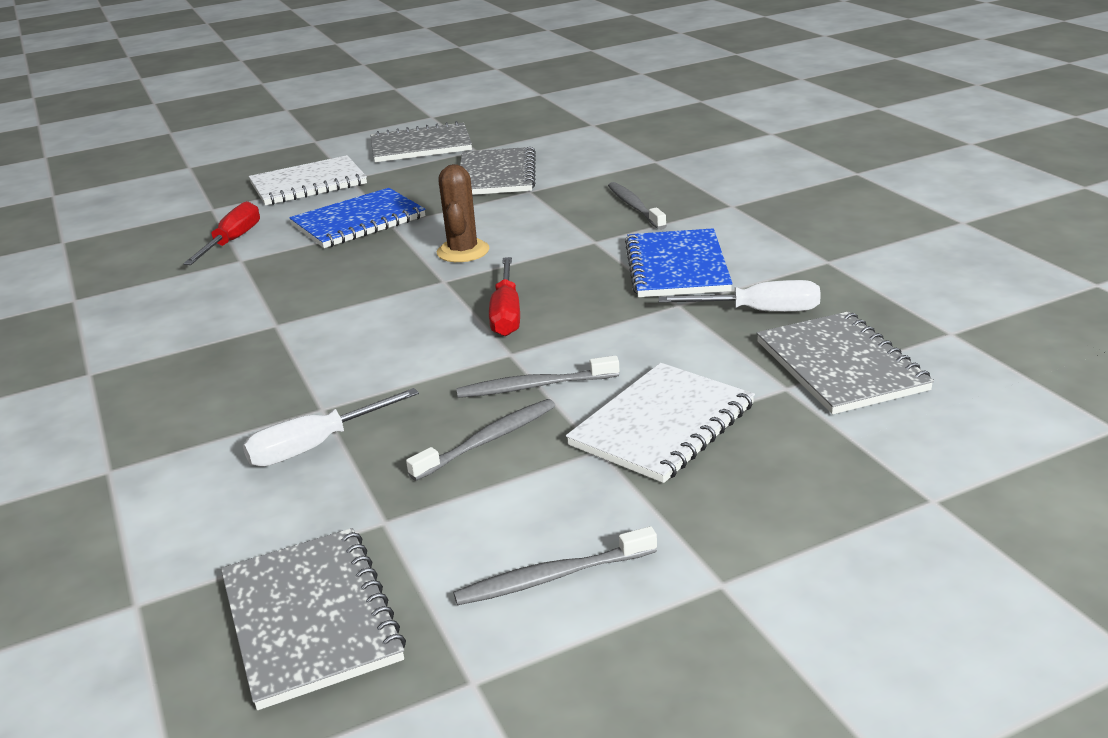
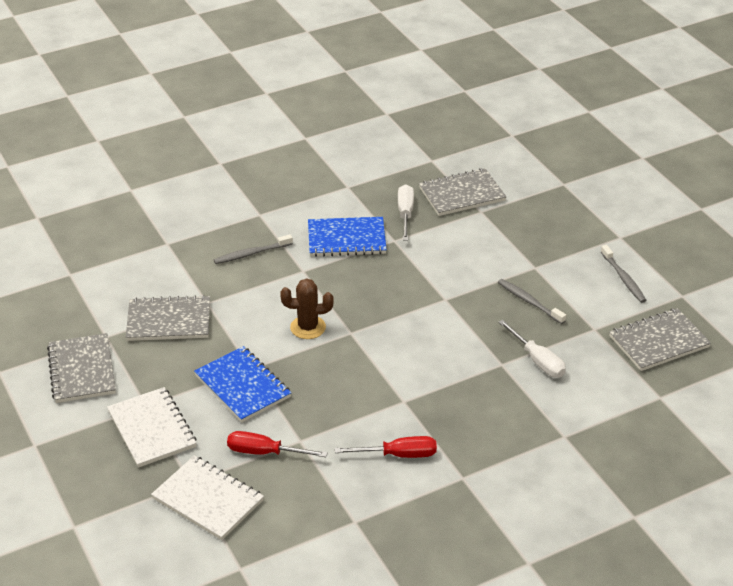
camera: 95 degrees left, 10 degrees up
(506, 314) = (399, 303): red screwdriver -> red screwdriver (398, 455)
(534, 386) = (480, 289): grey toothbrush -> none
(662, 425) = (514, 248): white notebook -> white notebook (208, 499)

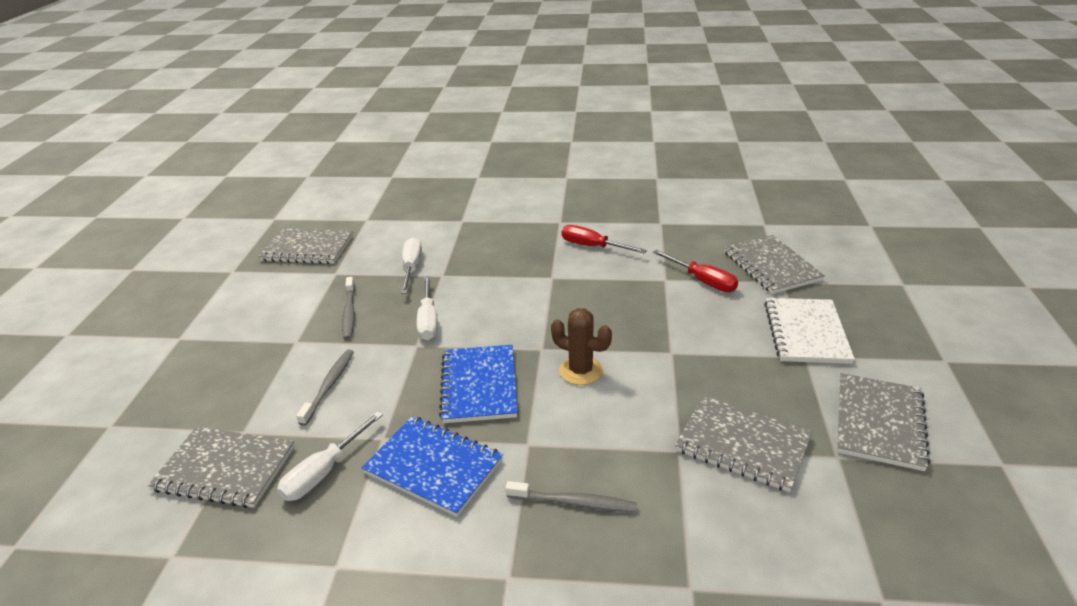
camera: 145 degrees left, 5 degrees down
(208, 499) = (771, 266): white notebook -> grey notebook
(243, 386) = (691, 338): blue notebook -> blue notebook (479, 385)
(460, 320) = (428, 320): none -> white screwdriver
(623, 278) = (246, 301): grey toothbrush -> grey toothbrush (329, 386)

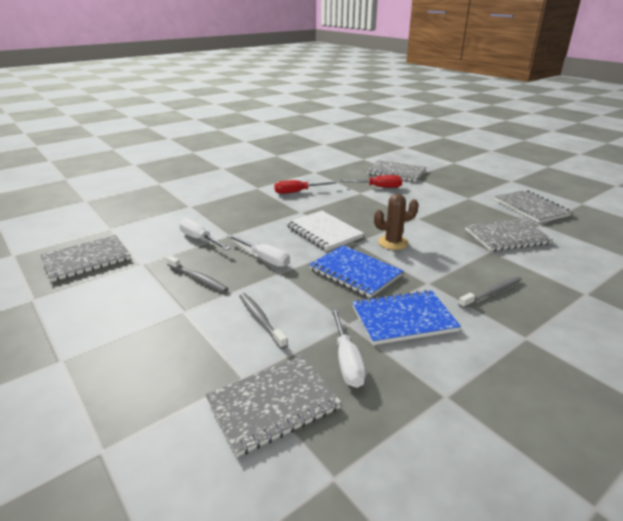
camera: 45 degrees left, 5 degrees down
(806, 332) = (453, 190): white notebook -> white notebook (324, 232)

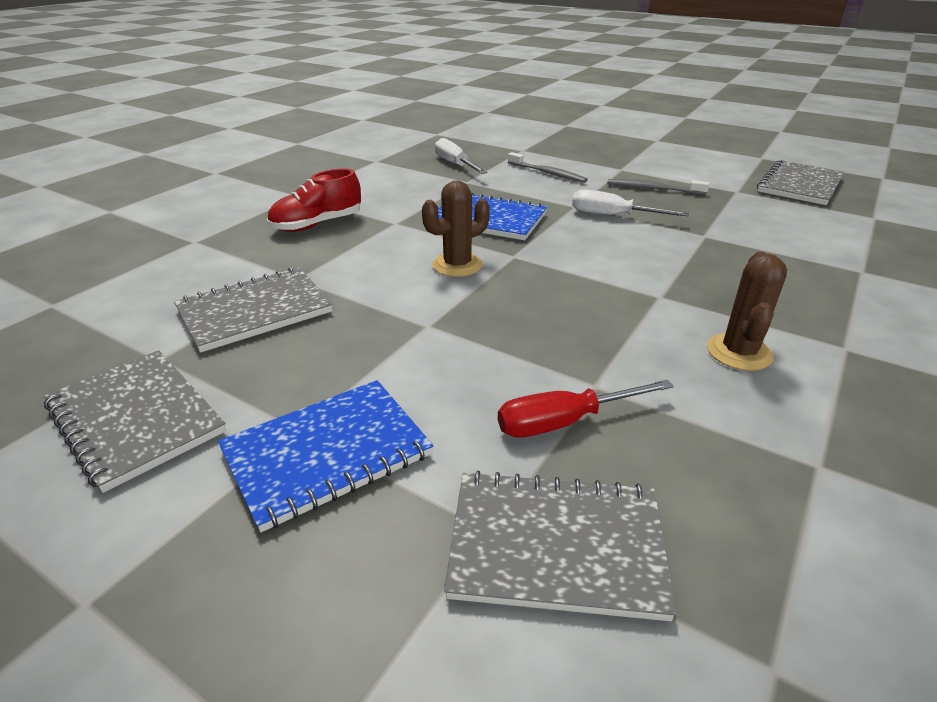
camera: 160 degrees right, 5 degrees up
(199, 239) = (731, 223): white screwdriver -> none
(273, 405) = (491, 145): grey notebook -> none
(298, 192) = (739, 352): red screwdriver -> brown cactus
(324, 232) = (577, 263): white notebook -> none
(403, 319) = (417, 191): blue notebook -> blue notebook (327, 453)
(492, 292) = (317, 224): grey toothbrush -> red shoe

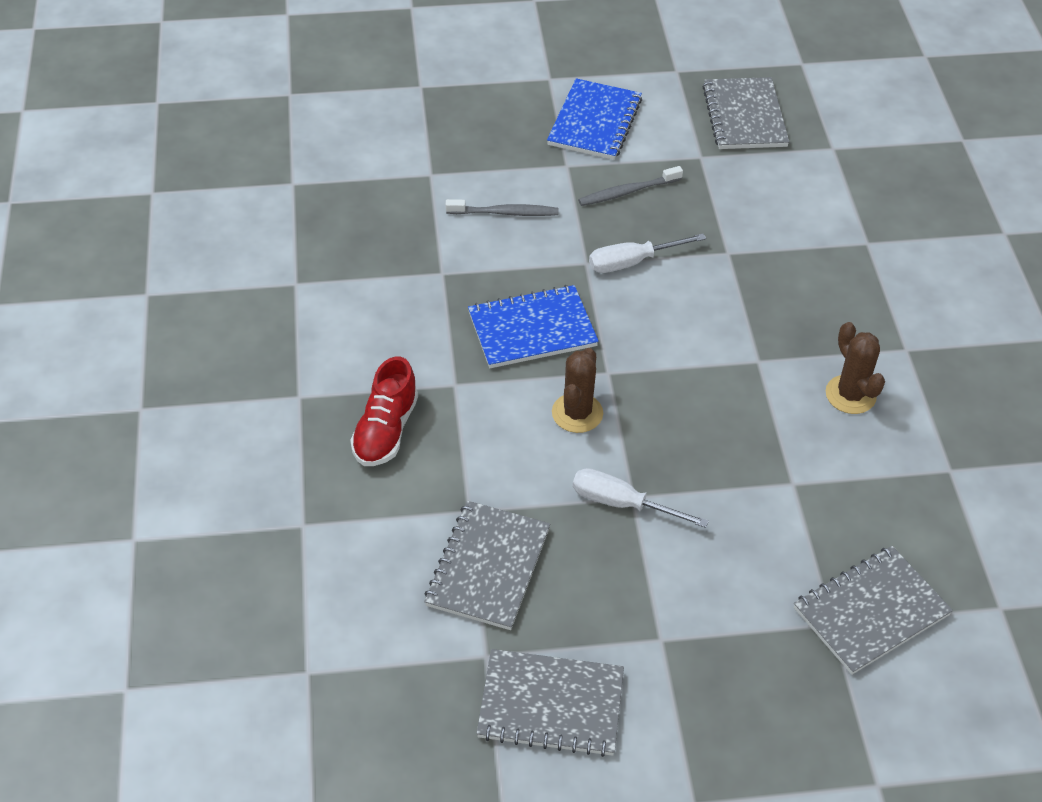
camera: 40 degrees left, 15 degrees up
(327, 453) = (699, 642): blue notebook -> blue notebook (595, 122)
(455, 164) = (392, 245): white screwdriver -> white screwdriver (622, 503)
(564, 422) = (803, 526): red screwdriver -> none

